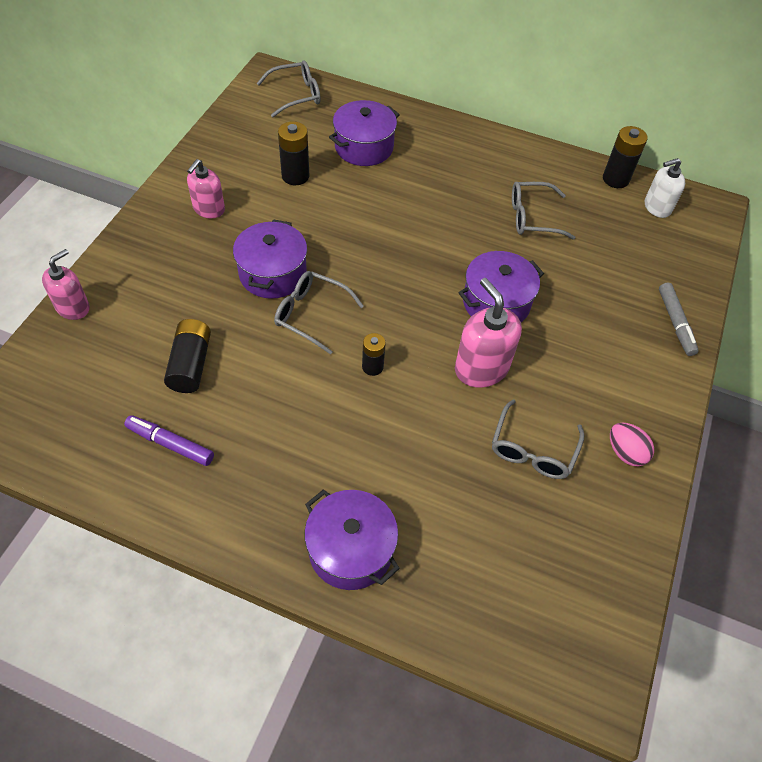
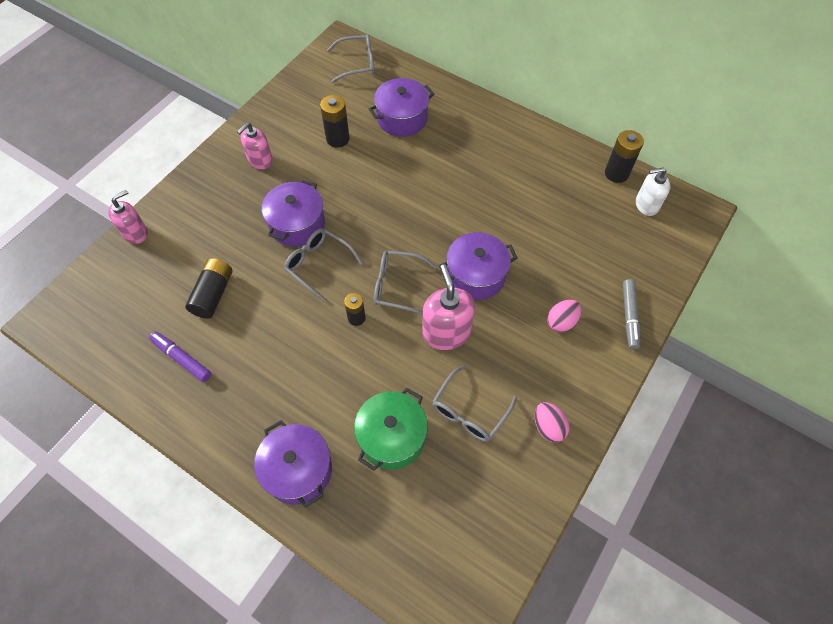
camera: 15 degrees right, 5 degrees up
(452, 492) = (392, 437): none -> green pot
(532, 217) = (530, 201): grey glasses -> grey glasses (397, 286)
(605, 339) = (561, 322): none -> pink egg

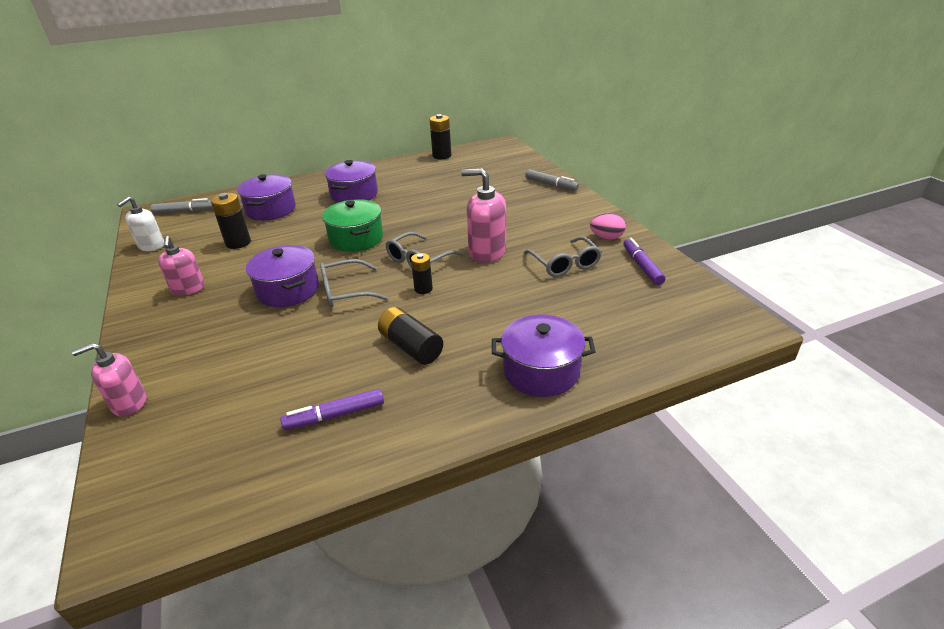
camera: 55 degrees left, 25 degrees down
(135, 233) = (129, 403): pink soap dispenser -> pink soap dispenser turned 105 degrees counterclockwise
(213, 294) = (289, 367): black battery -> black battery (411, 347)
(357, 64) = (184, 211): grey glasses -> grey marker
(392, 437) = (554, 307): green pot -> green pot (356, 239)
(476, 275) = (453, 225): purple pot -> purple pot (354, 194)
(512, 485) = (641, 266): none -> purple marker
(561, 322) = (529, 207): pink egg -> none
(646, 205) = (477, 155): white soap dispenser -> white soap dispenser (151, 246)

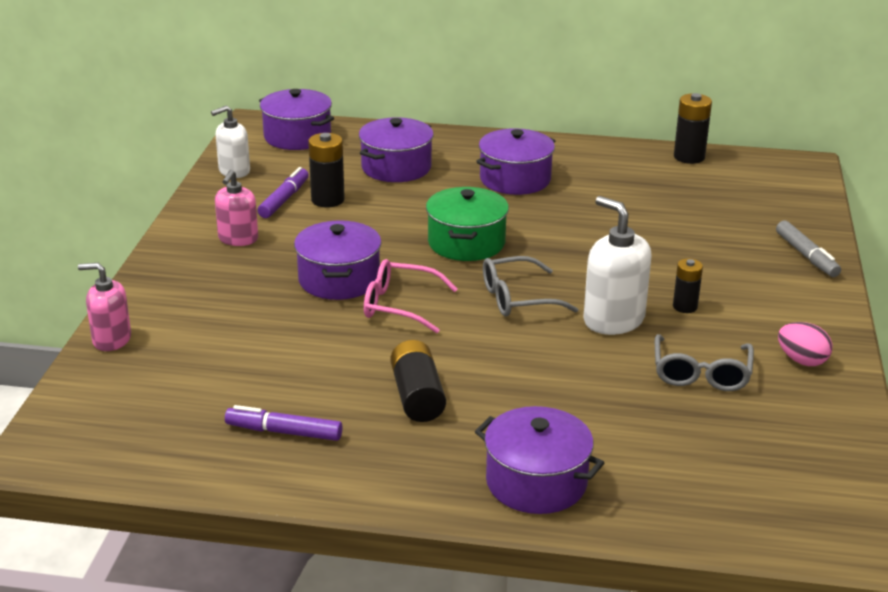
camera: 30 degrees right, 5 degrees down
(184, 211) = (297, 136): grey marker -> purple pot
(346, 292) = (400, 306): grey glasses -> pink glasses
(423, 289) = (490, 336): black battery -> black battery (685, 307)
(487, 252) = (613, 320): pink soap dispenser -> white soap dispenser
(641, 266) = (806, 417): purple marker -> purple marker (284, 199)

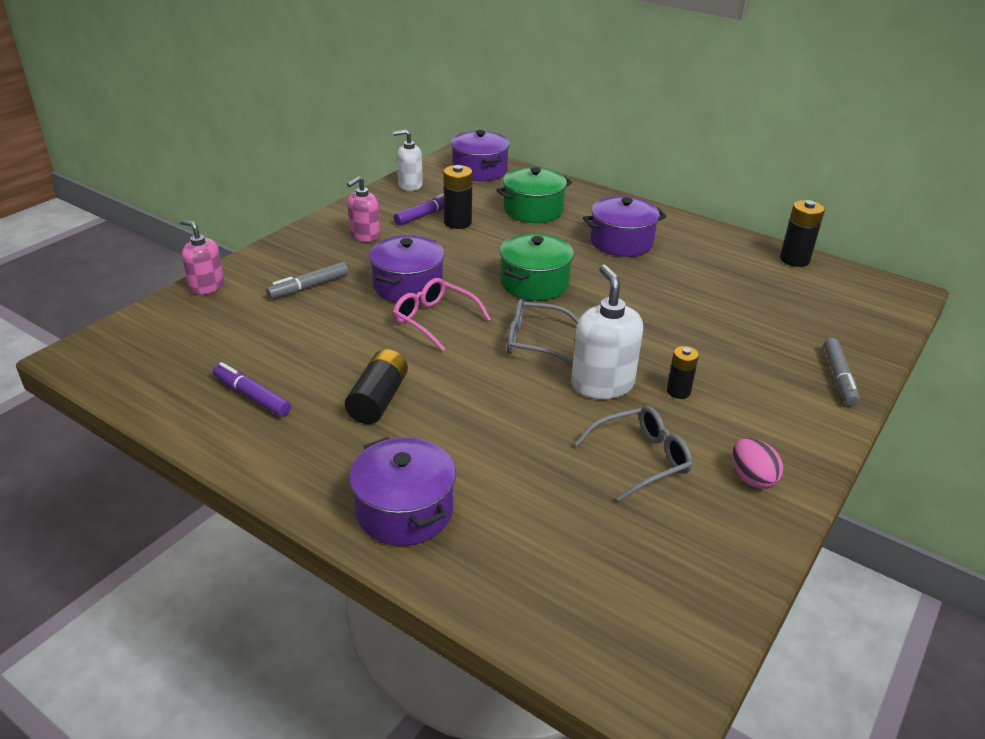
camera: 25 degrees right, 5 degrees up
(231, 309) = (309, 287): none -> grey marker
(396, 167) = (533, 210): purple pot -> green pot
(701, 373) = (641, 459): grey glasses -> grey glasses turned 150 degrees counterclockwise

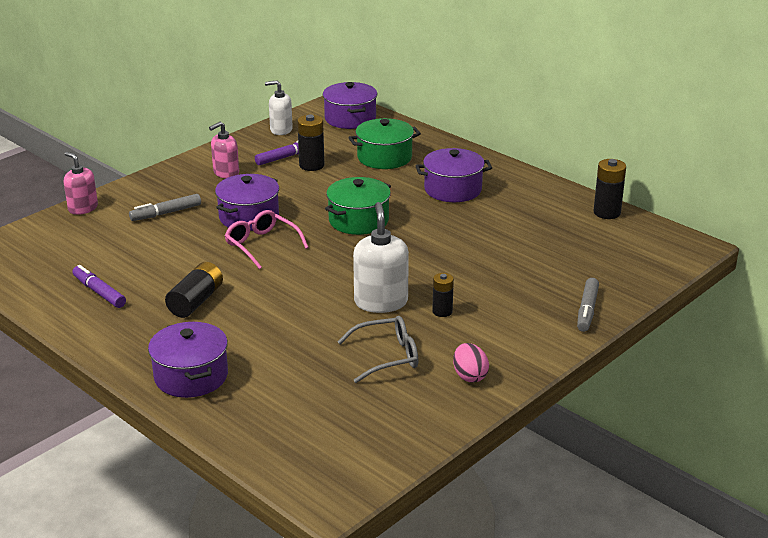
camera: 10 degrees right, 5 degrees down
(535, 341) = (339, 266): grey glasses -> none

